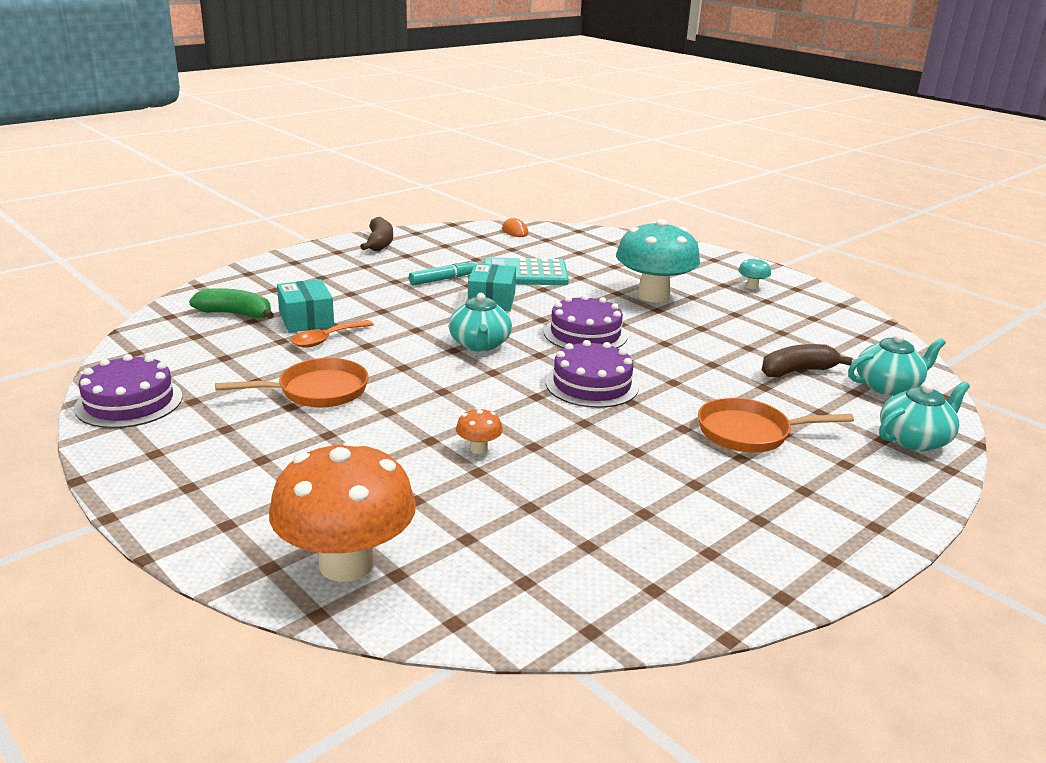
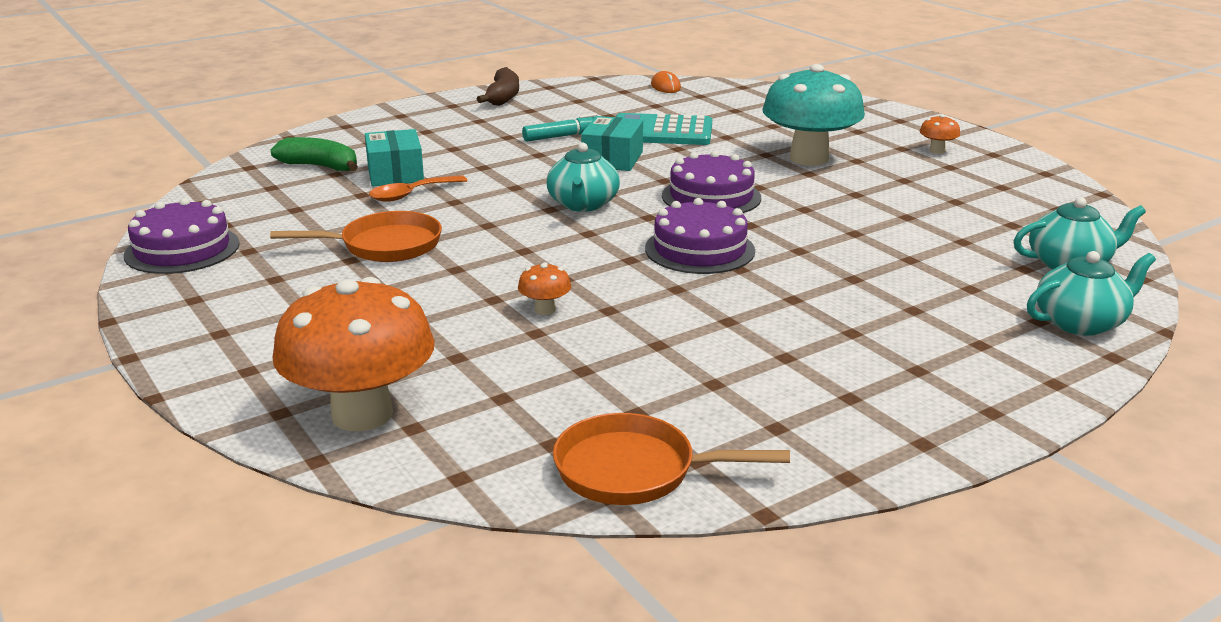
camera: 10 degrees right, 0 degrees up
(749, 432) = (872, 307): orange pan -> orange pan (634, 470)
(752, 287) = (937, 151): turquoise mushroom -> orange mushroom
(797, 371) = (958, 244): brown banana -> none

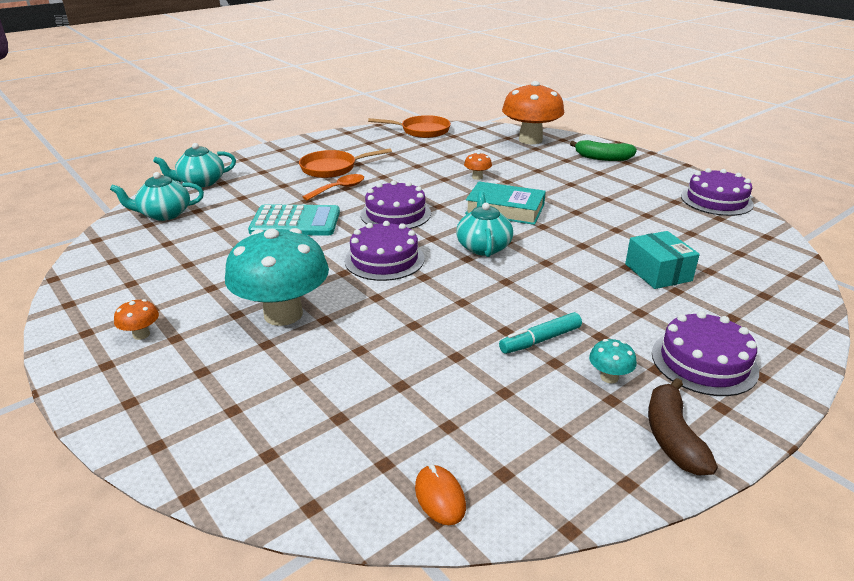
camera: 175 degrees right, 5 degrees up
(320, 166) = (733, 278): green banana -> green banana (603, 158)
(384, 245) = (596, 208): orange pan -> orange pan (332, 168)
(411, 194) = (621, 250): orange spoon -> orange spoon (339, 189)
(435, 122) = (704, 362): none -> purple cake
(521, 118) = (609, 377): none -> turquoise mushroom
(527, 249) = (505, 209): none -> turquoise book
(612, 159) = (476, 302): turquoise box -> none
(661, 132) = (433, 355): turquoise calculator -> turquoise calculator (295, 222)

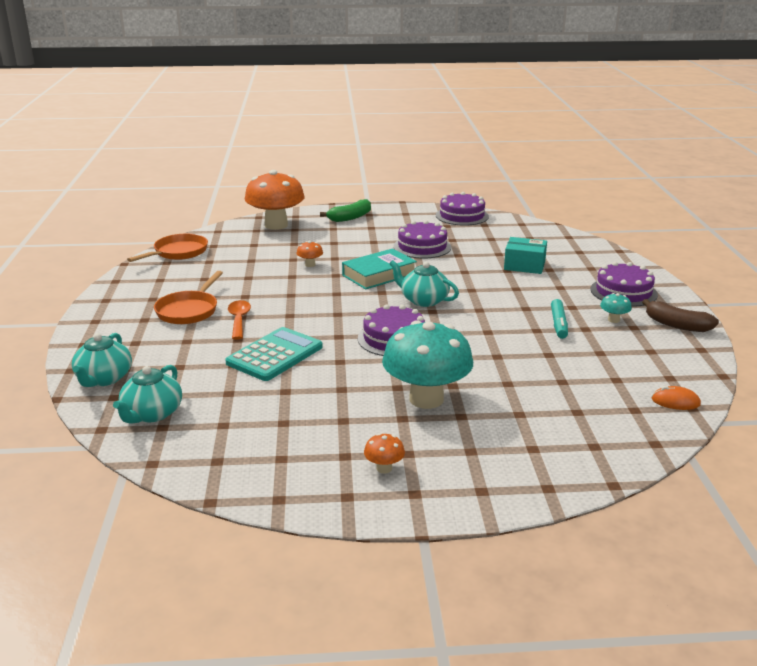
camera: 55 degrees left, 5 degrees down
(395, 214) = (325, 312): purple cake -> purple cake (422, 247)

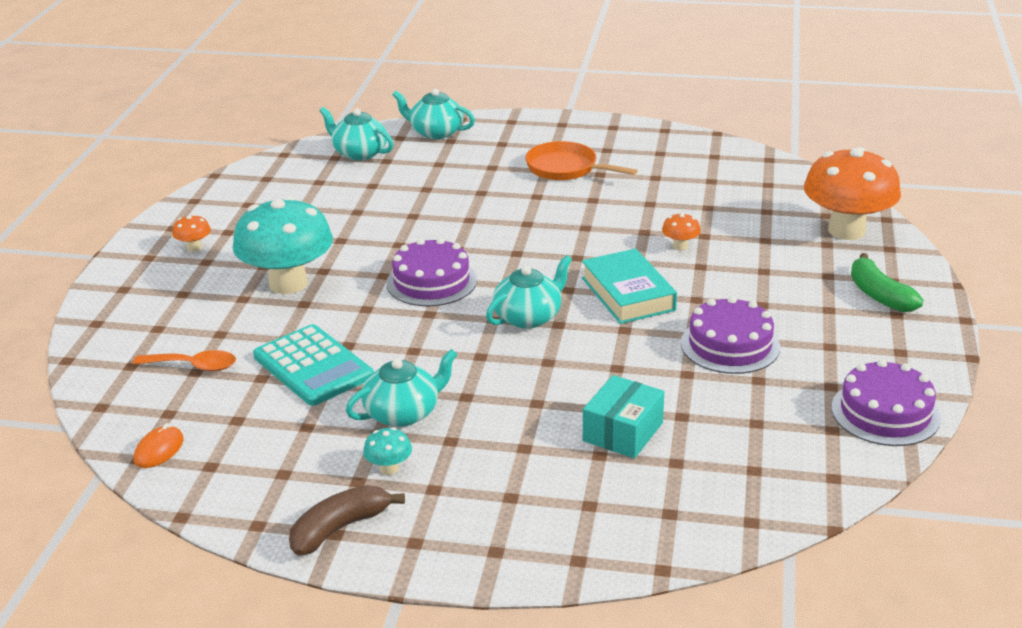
camera: 105 degrees right, 5 degrees up
(178, 252) = (746, 162): orange pan -> none
(239, 320) = (528, 194): orange spoon -> orange spoon (194, 366)
(275, 355) = (433, 210): turquoise calculator -> turquoise calculator (313, 366)
(558, 324) = (403, 413): turquoise marker -> turquoise teapot
(623, 292) = (478, 511): purple cake -> none

